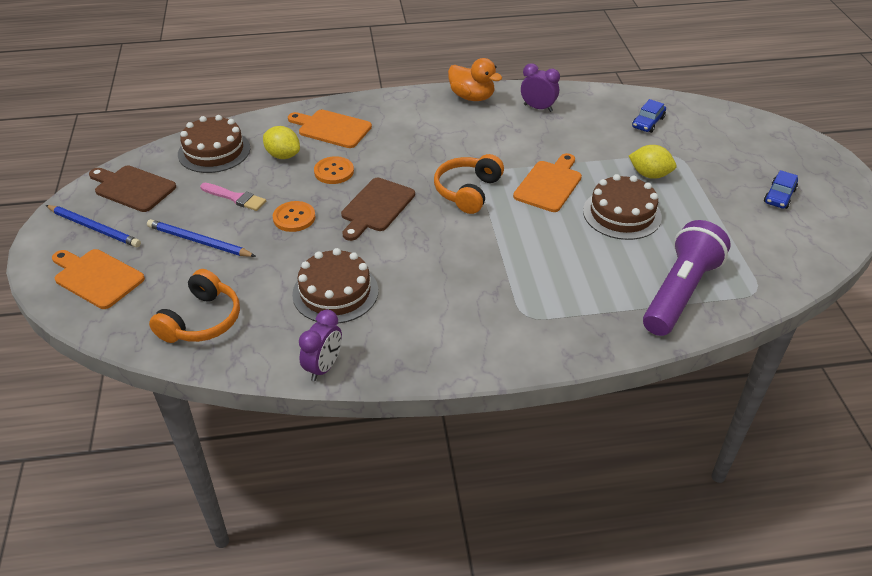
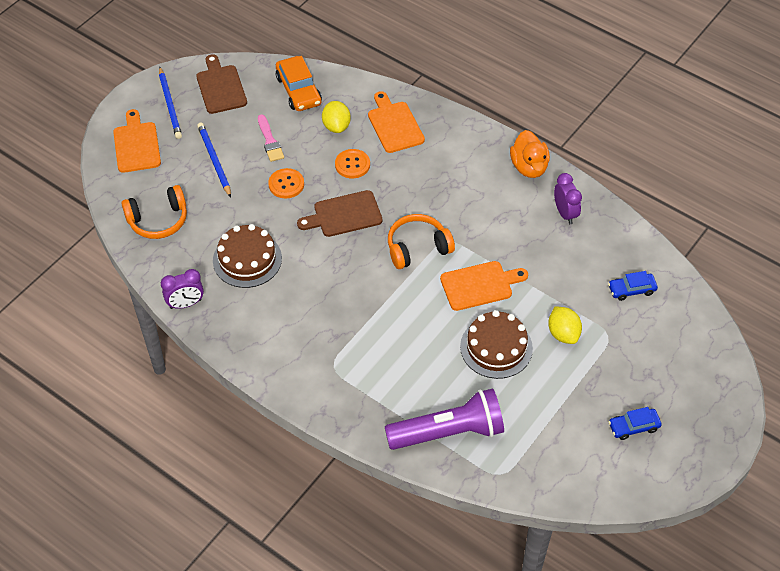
camera: 45 degrees right, 10 degrees up
(214, 151) = (298, 90): brown cake -> orange car

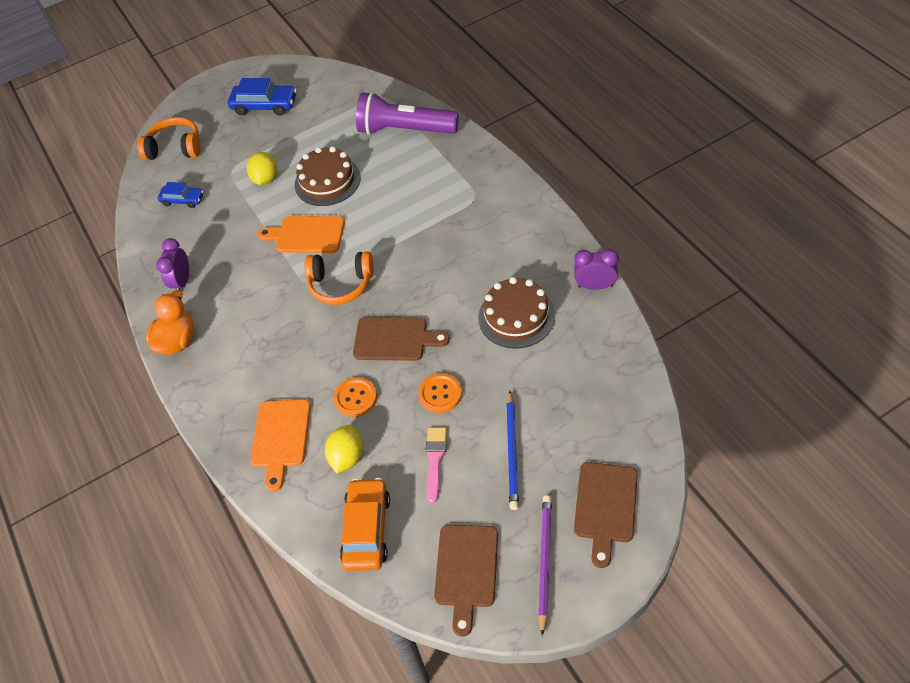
camera: 150 degrees left, 0 degrees up
(136, 145) = (605, 507): orange cutting board -> brown cutting board
(158, 220) = (601, 389): orange headphones -> orange headphones (175, 148)
(170, 105) = (544, 561): blue pencil -> purple pencil
(633, 427) = (265, 105): blue car -> blue car, size x1.61

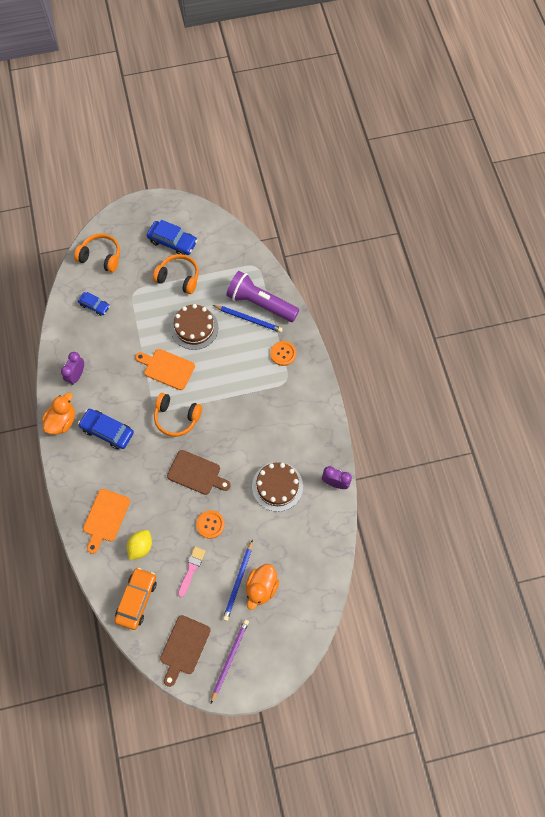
camera: 10 degrees right, 15 degrees up
(247, 331) = (107, 431): none -> blue car
(266, 179) = (154, 309): yellow lemon -> none
(286, 137) = (179, 277): none -> orange headphones
(355, 398) = (158, 507): orange button -> orange button (283, 354)
(396, 150) = (249, 319): none -> blue pencil
(550, 448) = (261, 587): none -> orange duck
(605, 507) = (277, 638): brown cutting board -> none

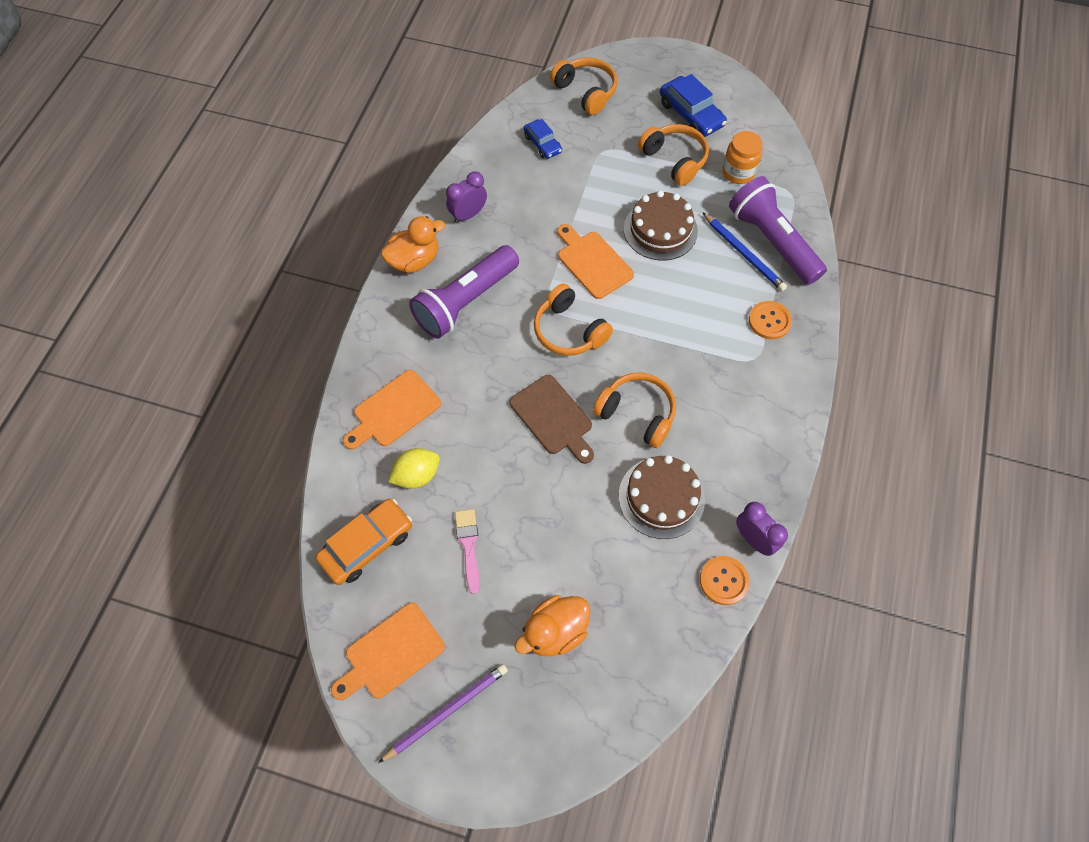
camera: 30 degrees right, 5 degrees down
(107, 431) = (465, 301): blue car -> purple flashlight
(184, 647) = (391, 653): brown cutting board -> orange cutting board
(191, 569) = (468, 546): pink brush -> pink brush turned 60 degrees counterclockwise
(210, 524) = (532, 498): orange button -> orange button (724, 581)
(219, 268) = (738, 172): none -> orange jar
(238, 581) = (526, 603): blue pencil -> none
(240, 446) = (637, 413): none -> orange headphones

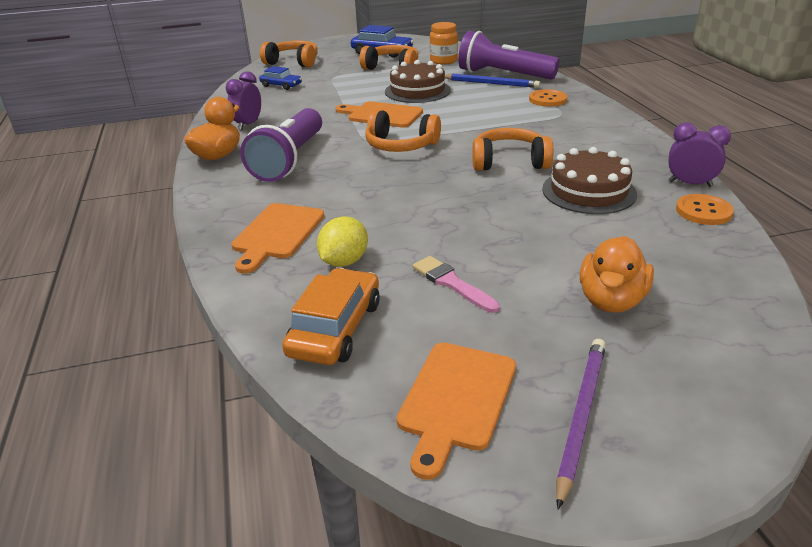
camera: 30 degrees left, 30 degrees down
(553, 418) = (441, 186): brown cutting board -> none

